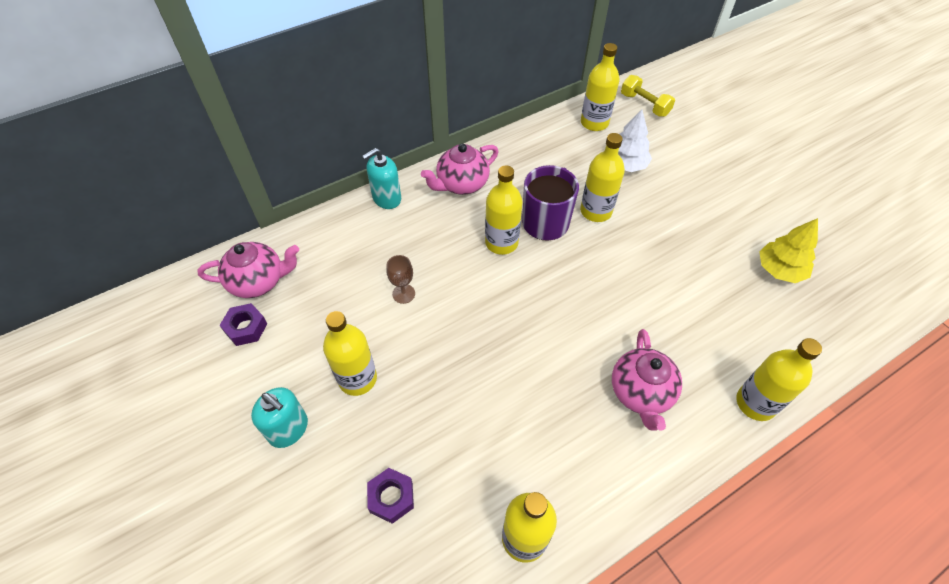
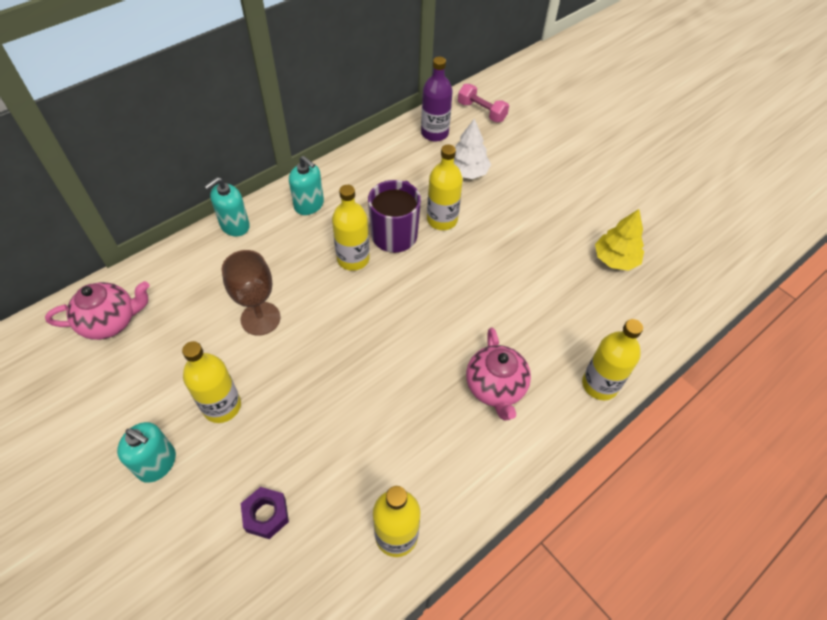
camera: 10 degrees left, 0 degrees up
(246, 328) = (102, 369): purple nut -> none
(403, 294) = (260, 318): brown goblet -> brown goblet, size x1.74
(461, 184) = (309, 205): pink teapot -> turquoise soap dispenser
(594, 123) = (434, 133): yellow bottle -> purple bottle
(644, 105) = (481, 112): yellow dumbbell -> pink dumbbell

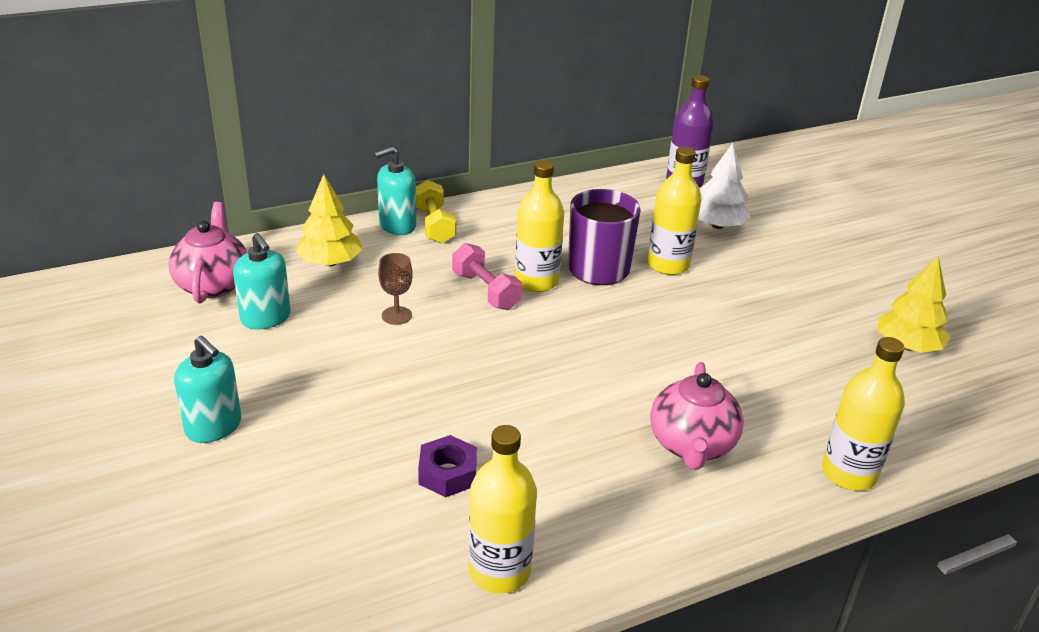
camera: 15 degrees right, 20 degrees down
(110, 322) = (213, 285): pink teapot -> pink teapot turned 90 degrees counterclockwise
(194, 276) = (330, 262): none -> yellow tree
(222, 406) = (316, 389): yellow bottle -> none
(260, 318) = (396, 315): brown goblet -> brown goblet, size x0.57
(263, 219) = (434, 225): none -> yellow dumbbell
(266, 515) = (331, 509): purple nut -> purple nut (448, 473)
(309, 205) = (497, 222): turquoise soap dispenser -> turquoise soap dispenser (266, 318)
(481, 112) = (754, 172): pink dumbbell -> pink dumbbell (485, 291)

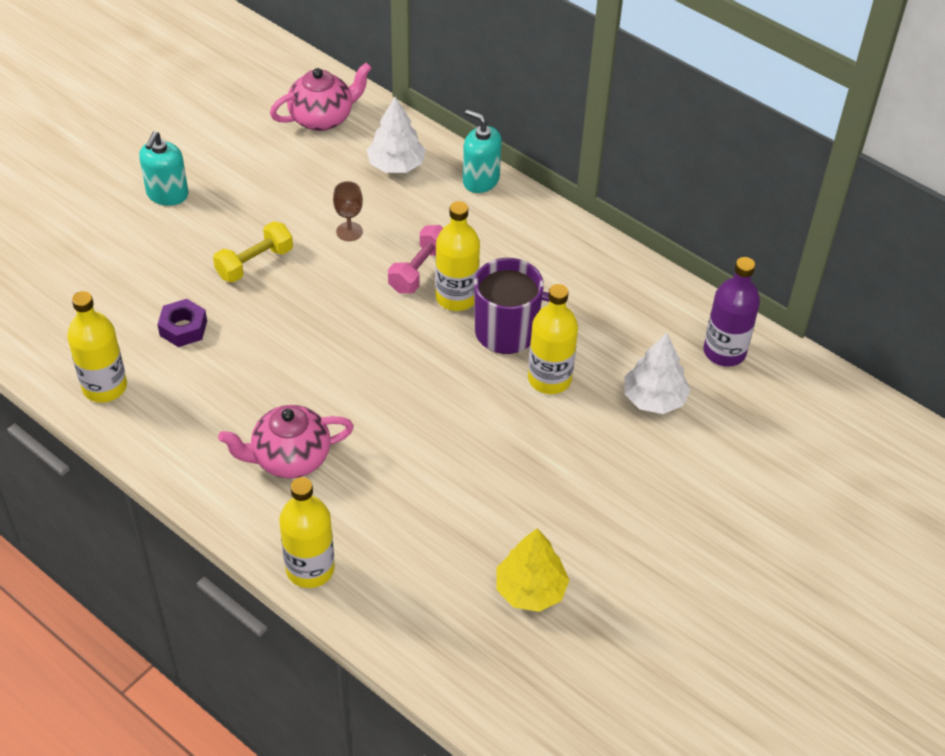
camera: 65 degrees right, 15 degrees up
(266, 318) = (300, 164): turquoise soap dispenser -> none
(330, 262) = (396, 165): yellow tree -> white tree
(434, 225) = (498, 202): yellow dumbbell -> yellow dumbbell (254, 263)

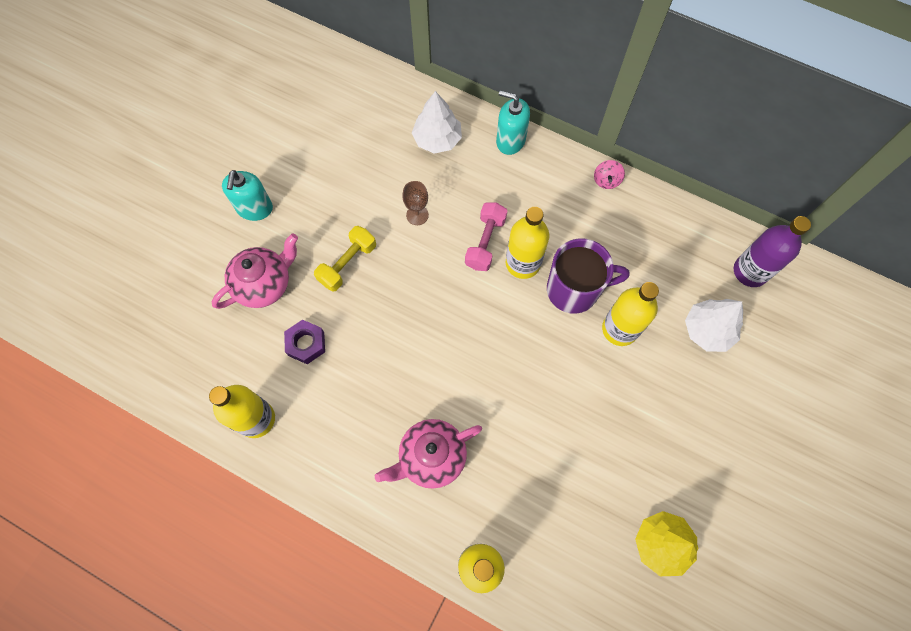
camera: 10 degrees left, 20 degrees up
(322, 118) = (363, 103): pink teapot -> pink teapot (264, 284)
(581, 236) = (606, 180): none -> pink spinning top

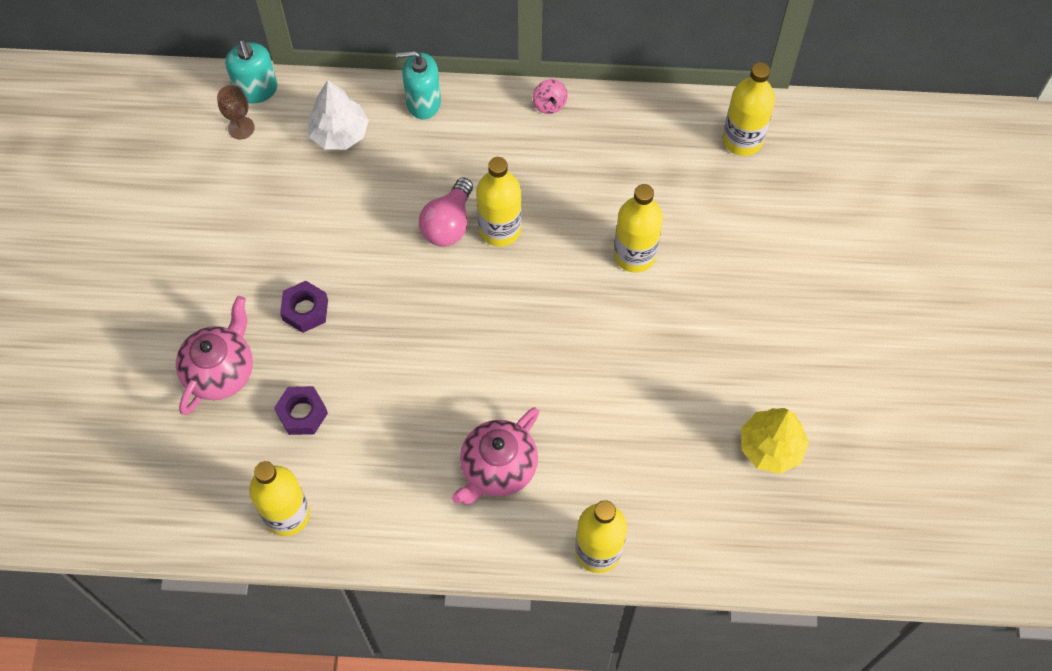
camera: 25 degrees left, 5 degrees down
(255, 208) = (165, 294): turquoise soap dispenser -> turquoise soap dispenser (256, 90)
(347, 264) = (305, 310): yellow dumbbell -> purple nut
(417, 215) = (358, 225): brown goblet -> brown goblet (241, 128)
(485, 242) = (448, 224): pink dumbbell -> pink light bulb
(574, 290) = (568, 234): purple mug -> none
(707, 330) = (725, 218): white tree -> none
(750, 271) = (742, 140): purple bottle -> yellow bottle

